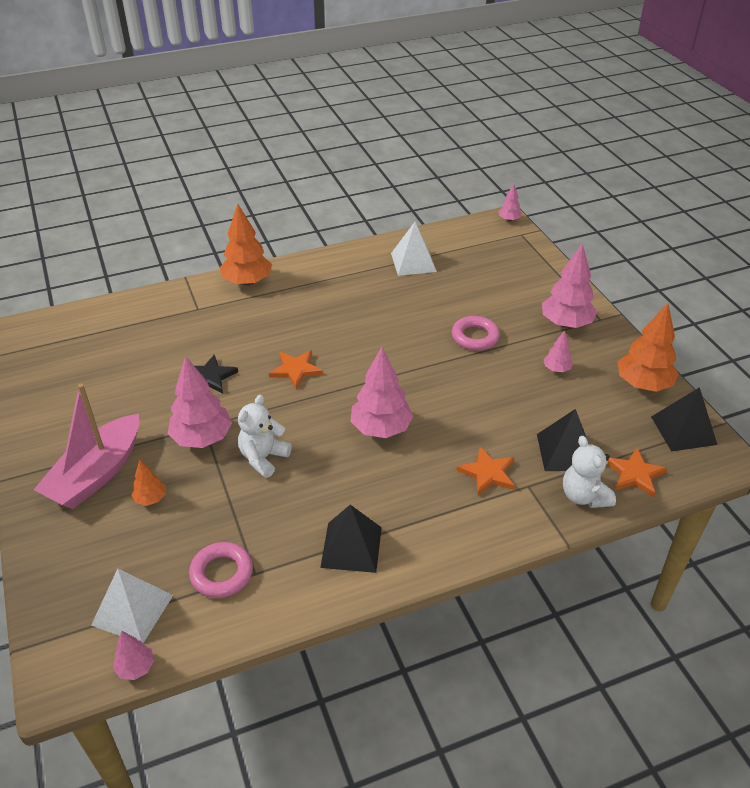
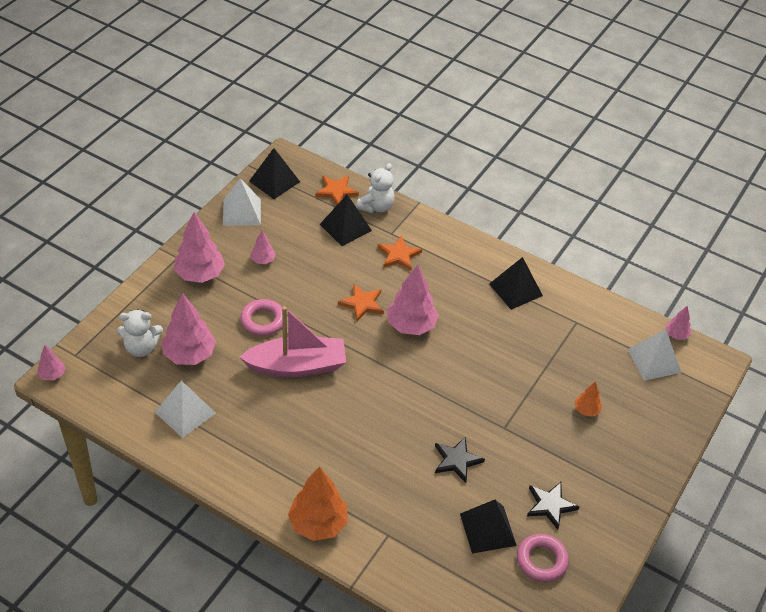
camera: 130 degrees left, 5 degrees up
(96, 474) = (602, 457): pink boat -> pink boat (297, 366)
(104, 408) = (550, 505): none -> black star
(135, 360) = (487, 529): none -> black pyramid
(202, 438) = (515, 420): pink tree -> pink tree (189, 355)
(222, 573) = (592, 336): pink ring -> pink ring (541, 560)
(263, 458) = (497, 373): white teddy bear -> white teddy bear (141, 348)
(296, 370) = (399, 410): orange star -> orange star (362, 304)
(643, 384) = (242, 212): orange tree -> white pyramid

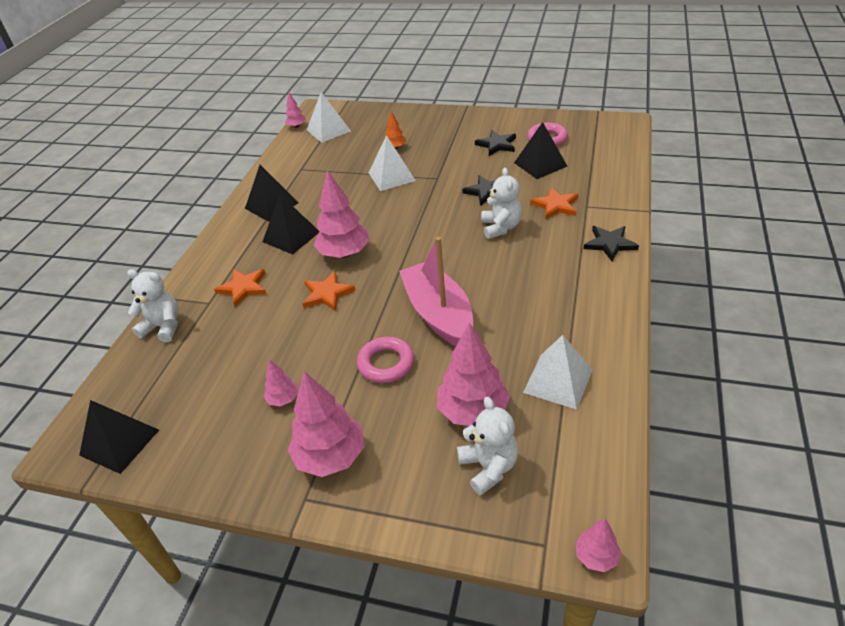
camera: 100 degrees left, 5 degrees down
(242, 212) = (191, 456): white pyramid -> white pyramid (391, 176)
(318, 524) = (609, 244): orange tree -> black star
(336, 191) = (137, 370): orange star -> orange star (556, 205)
(345, 227) = (205, 342): black pyramid -> black pyramid (291, 236)
(389, 449) = (500, 227): none -> white teddy bear

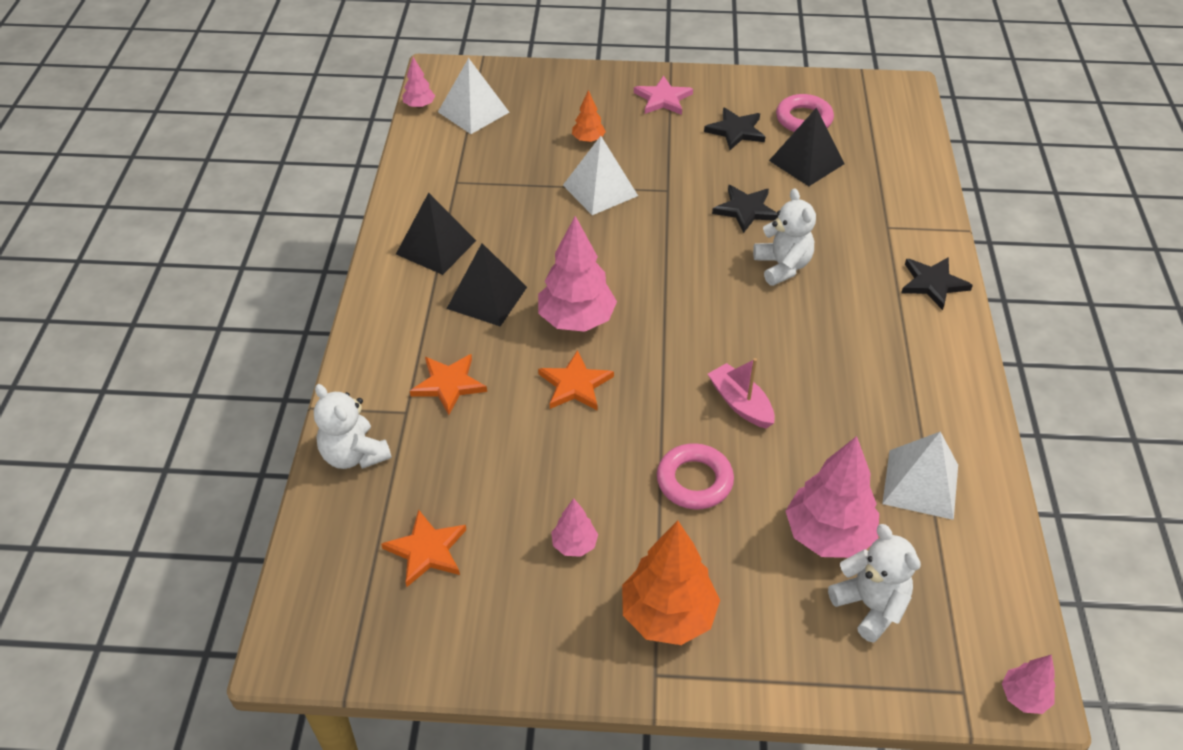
camera: 15 degrees left, 5 degrees up
(120, 442) = (369, 630): black pyramid -> none
(163, 327) = (354, 455): white teddy bear -> white teddy bear turned 135 degrees counterclockwise
(330, 456) = (668, 616): pink tree -> orange tree
(439, 314) = (740, 403): pink boat -> pink boat, size x0.53
(454, 125) = (663, 99): none -> pink star
(556, 205) = (846, 228): orange star -> orange star (427, 550)

